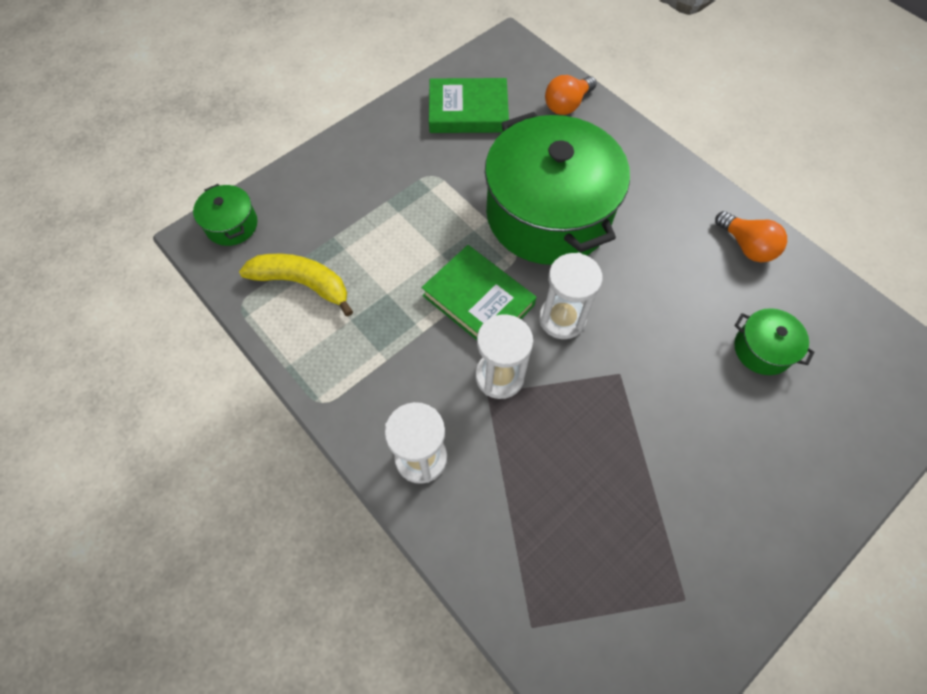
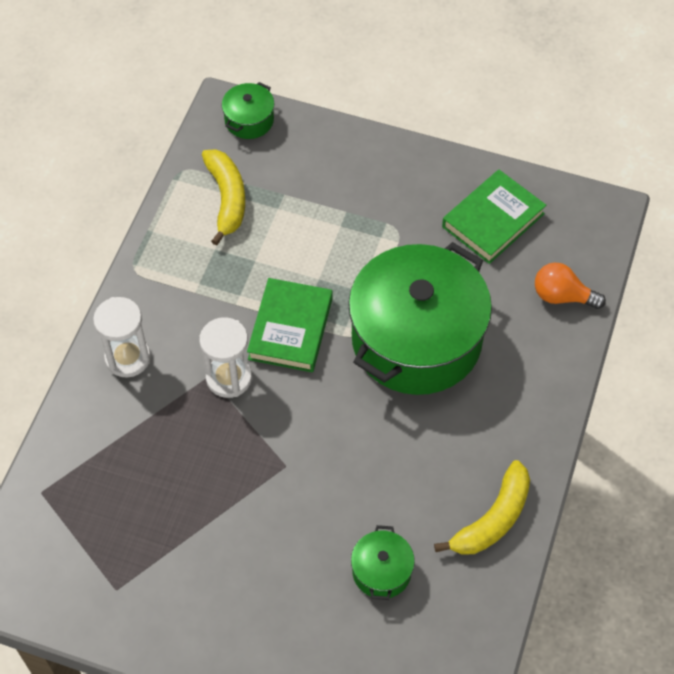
camera: 60 degrees right, 5 degrees down
(468, 111) = (493, 220): green book -> green book turned 75 degrees clockwise
(562, 318) = (312, 399): white hourglass -> none
(746, 246) = (492, 519): orange light bulb -> yellow banana

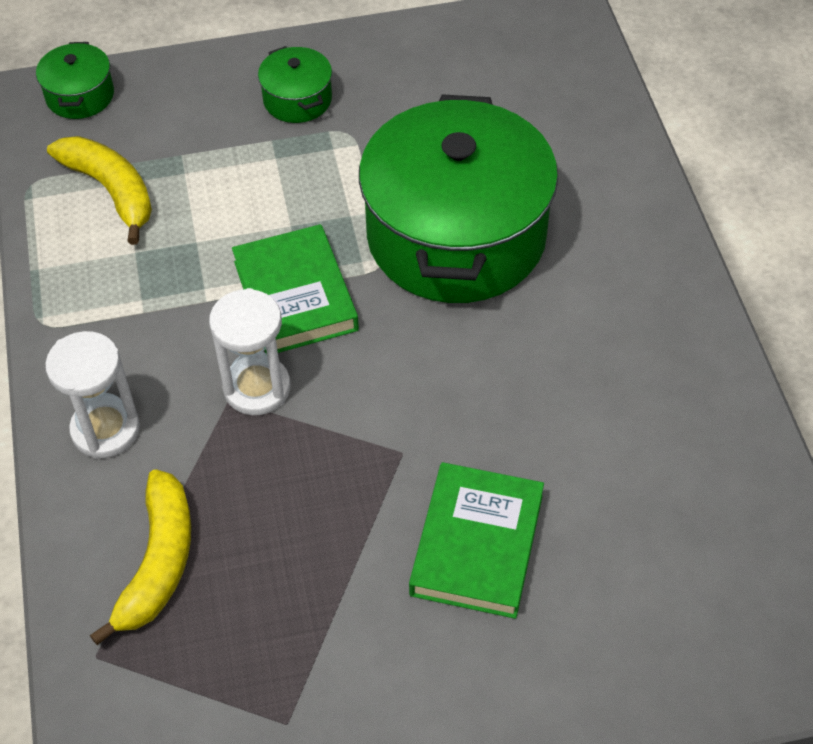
camera: 30 degrees left, 5 degrees down
(381, 571) = (609, 511): green pot -> green pot (297, 99)
(492, 519) = (691, 384): yellow banana -> yellow banana (158, 563)
(493, 220) = (449, 75): green book -> green book (477, 545)
(562, 296) = (585, 116): orange light bulb -> none

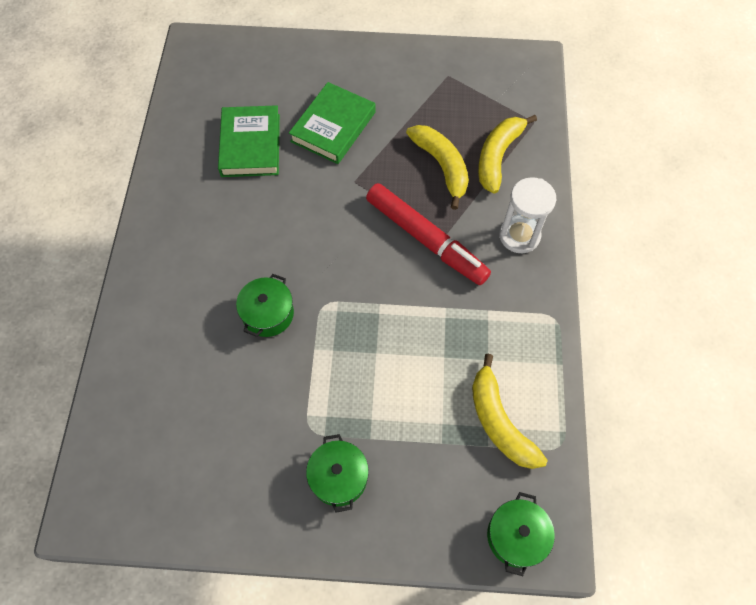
camera: 165 degrees left, 10 degrees up
(257, 388) = (426, 239): white hourglass -> red marker
(257, 518) = (441, 166): none -> yellow banana
(295, 296) = (387, 296): green book -> green book (250, 145)
(456, 236) = (268, 314): green pot -> green pot, size x0.42

